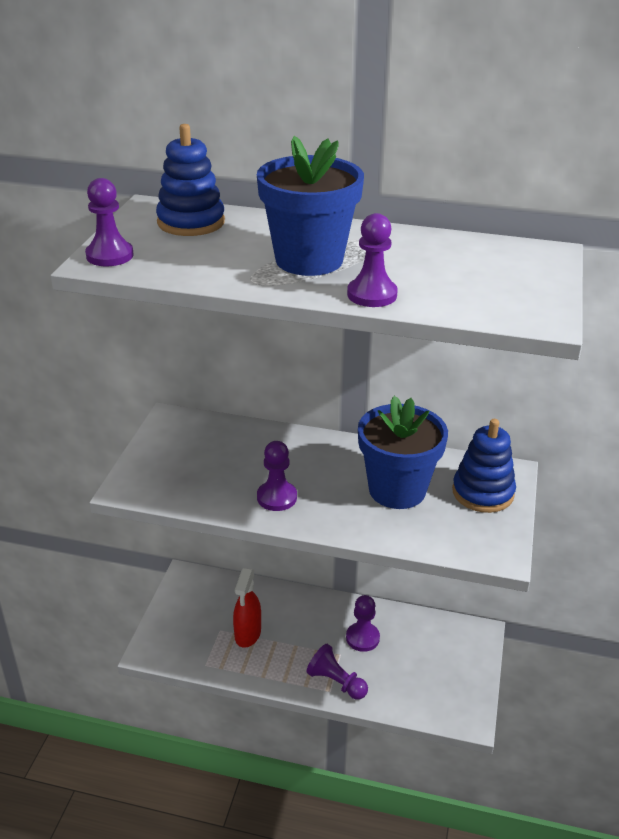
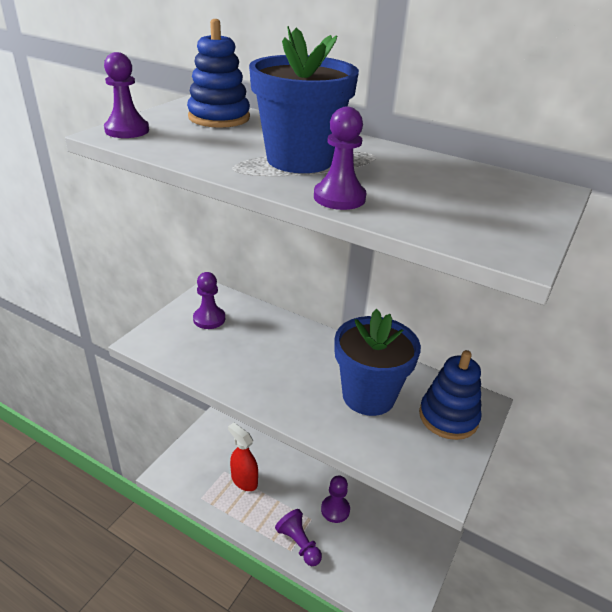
camera: 15 degrees right, 0 degrees up
(247, 634) = (244, 480): red spray bottle -> red spray bottle turned 105 degrees clockwise
(277, 497) = (259, 378): purple pawn -> purple pawn (209, 319)

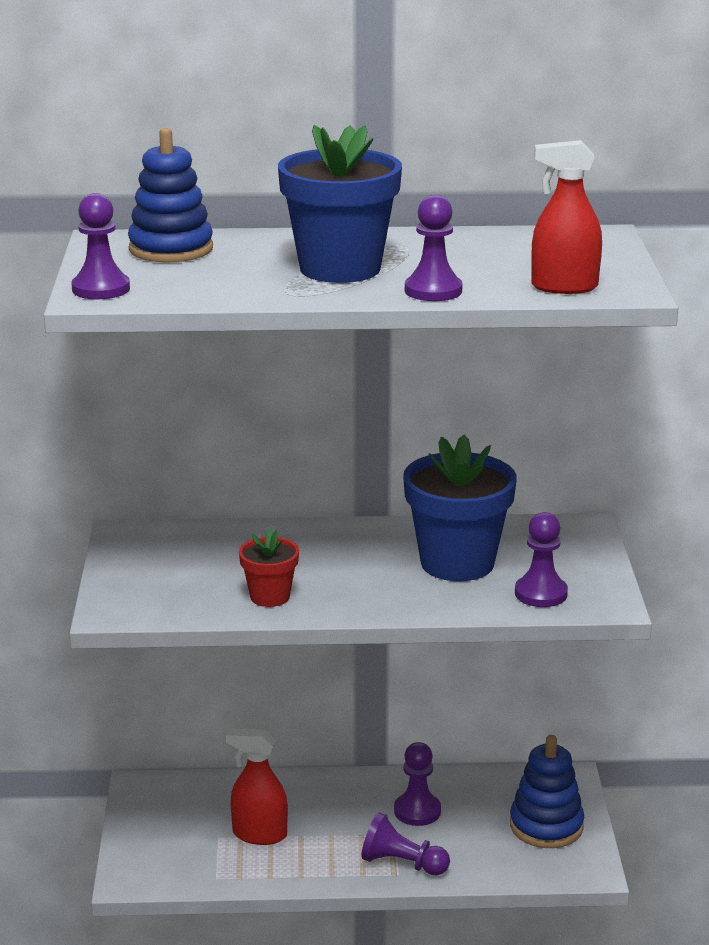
camera: 30 degrees left, 10 degrees down
(209, 319) = (168, 560): purple pawn -> purple pawn (541, 593)
(233, 370) = (270, 597): none -> red flower pot
(448, 417) = (561, 551): blue stacking toy -> blue stacking toy (546, 826)
(456, 228) = (564, 287): none -> red spray bottle

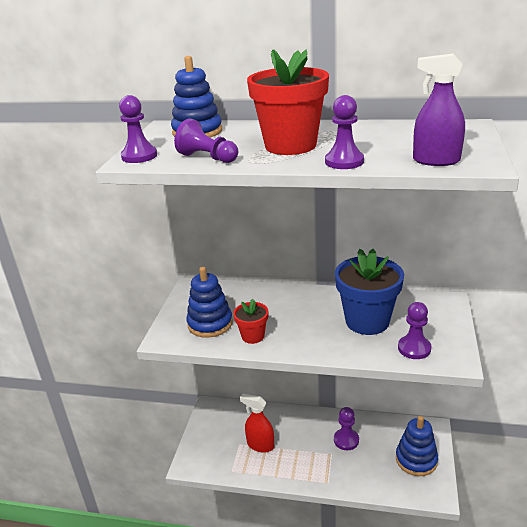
camera: 15 degrees right, 5 degrees up
(186, 585) = (210, 323): none -> blue stacking toy
(340, 269) = (290, 145): blue flower pot -> red flower pot
(402, 864) = (331, 475): purple pawn -> purple pawn (207, 158)
(564, 287) = (436, 161): red spray bottle -> purple spray bottle

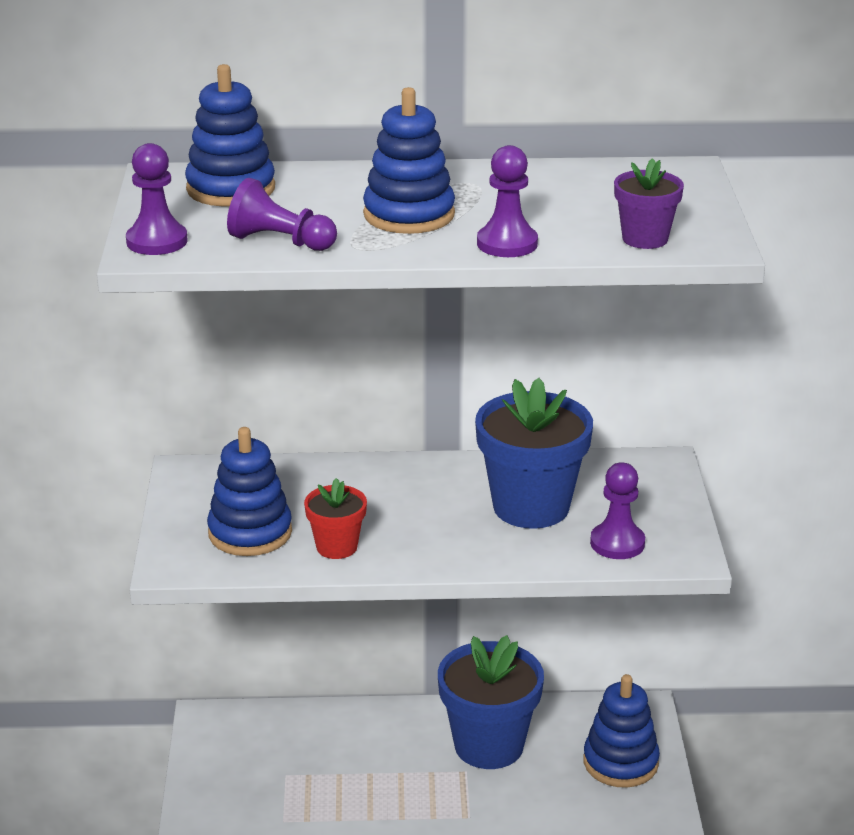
camera: 15 degrees left, 0 degrees up
(260, 445) = (327, 772): red spray bottle -> none
(290, 145) = (409, 215): red flower pot -> blue stacking toy
(346, 440) = (489, 745): purple pawn -> blue flower pot
(436, 161) = (645, 239): purple spray bottle -> purple flower pot

